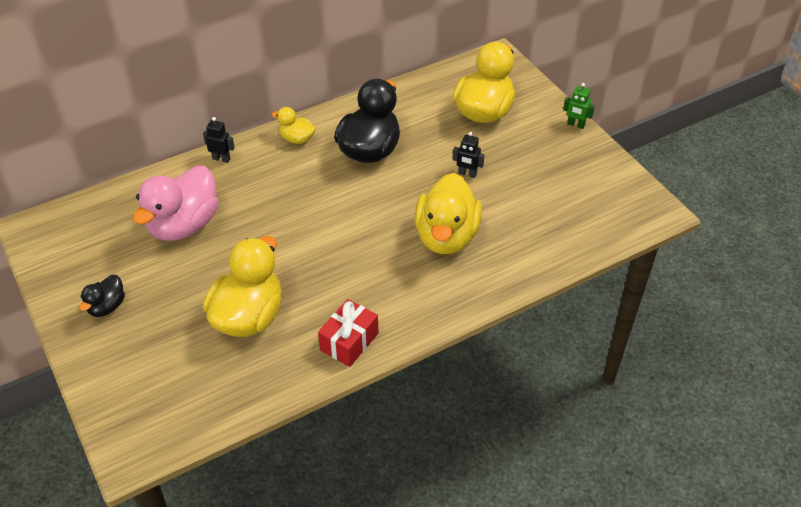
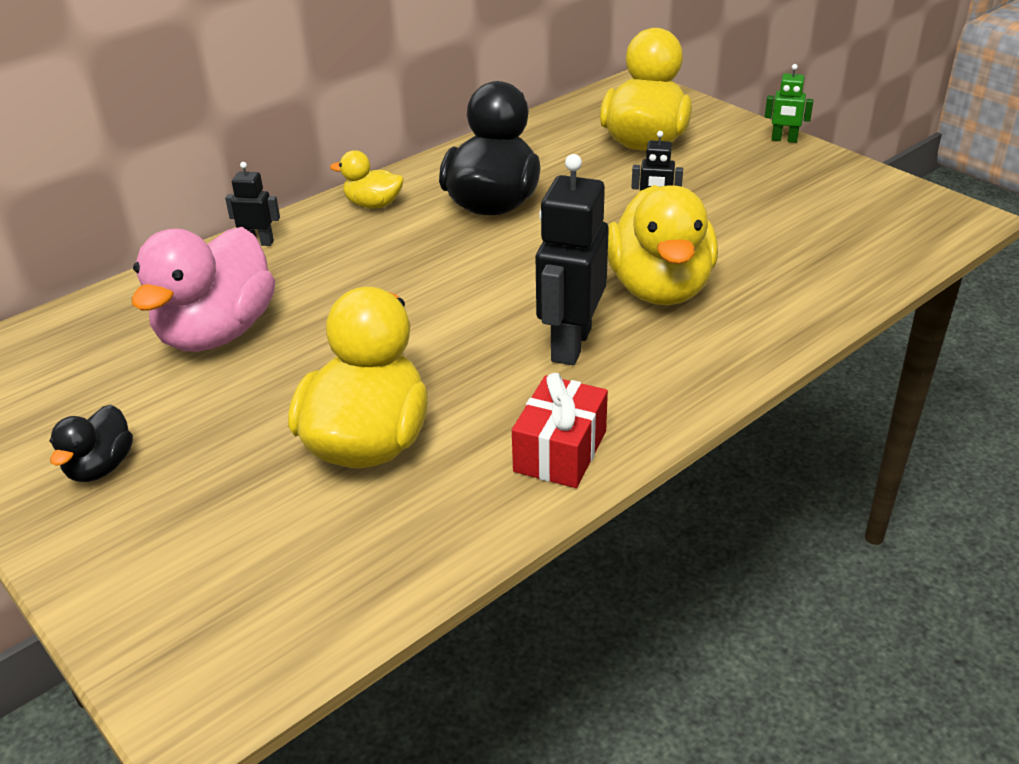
camera: 10 degrees left, 10 degrees down
(379, 269) = (570, 344): none -> black robot

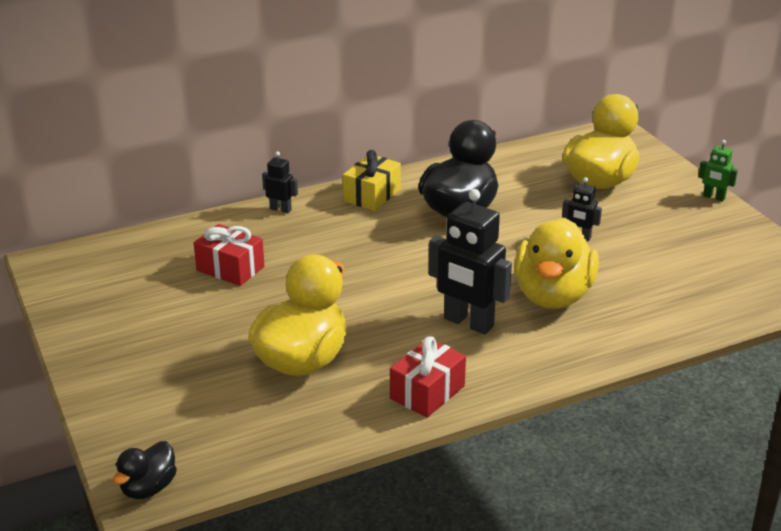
camera: 15 degrees right, 5 degrees down
(100, 467) = (129, 341): black duck -> black duck (148, 488)
(217, 333) = (230, 268): pink duck -> red gift
(373, 204) = (372, 195): yellow duck -> yellow gift
(570, 344) = (468, 323): black robot -> black robot turned 90 degrees counterclockwise

